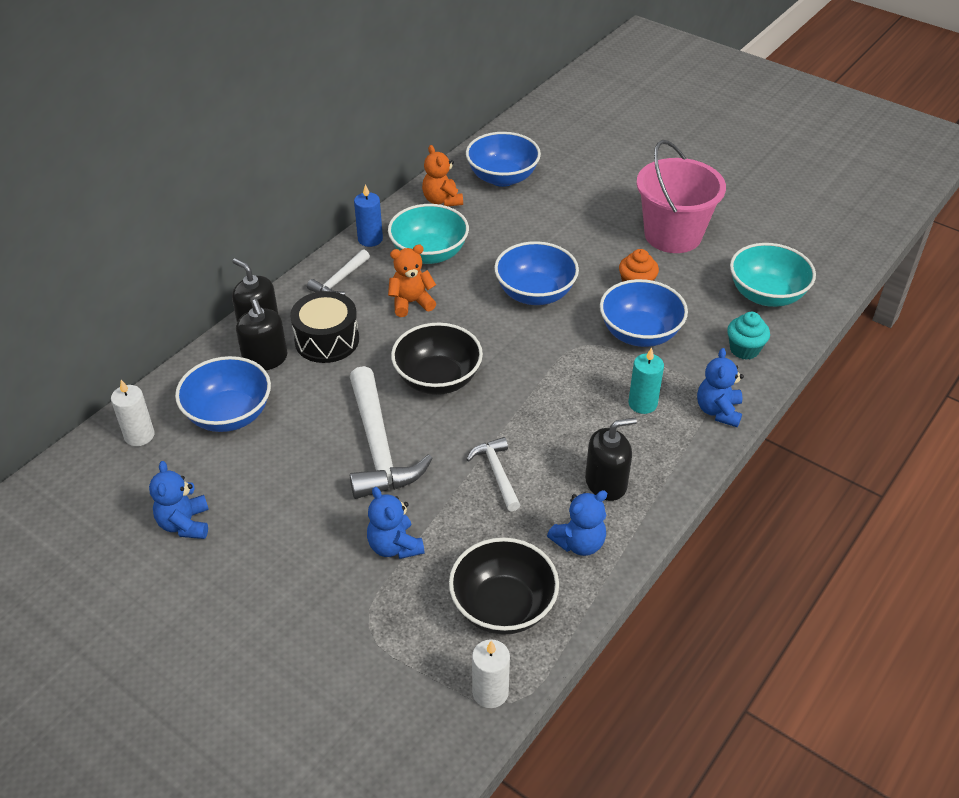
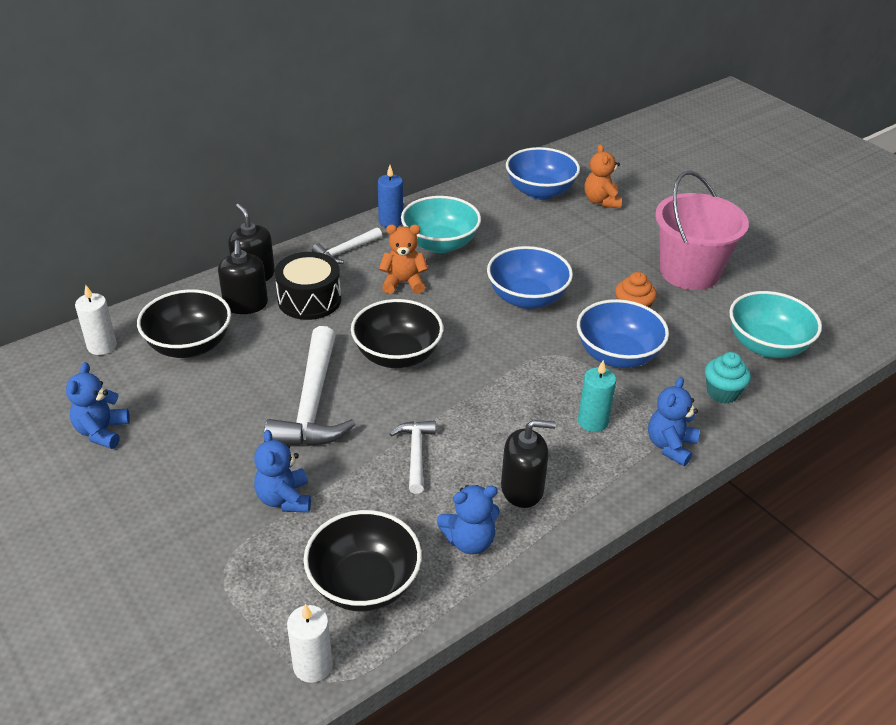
camera: 15 degrees right, 5 degrees down
(229, 415) = (189, 345): blue bowl -> black bowl
(442, 200) = (473, 201): orange teddy bear -> orange teddy bear (601, 201)

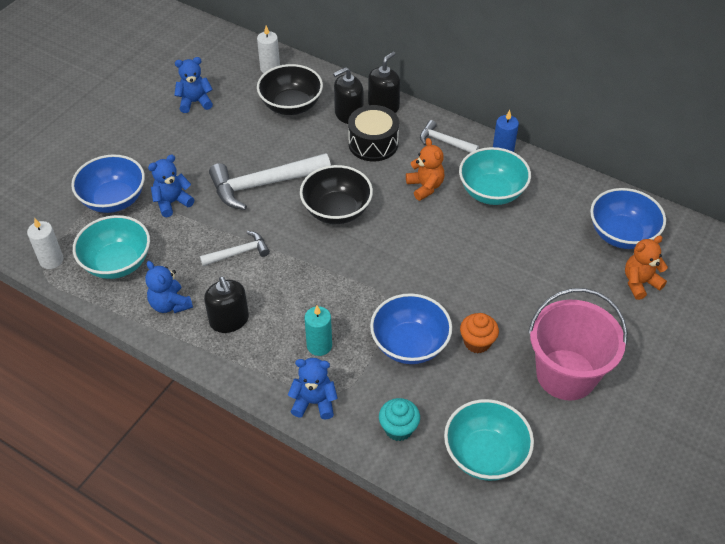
camera: 70 degrees right, 10 degrees up
(364, 584) = (117, 263): black bowl -> turquoise bowl
(527, 298) = (452, 267): blue bowl -> blue bowl (114, 200)

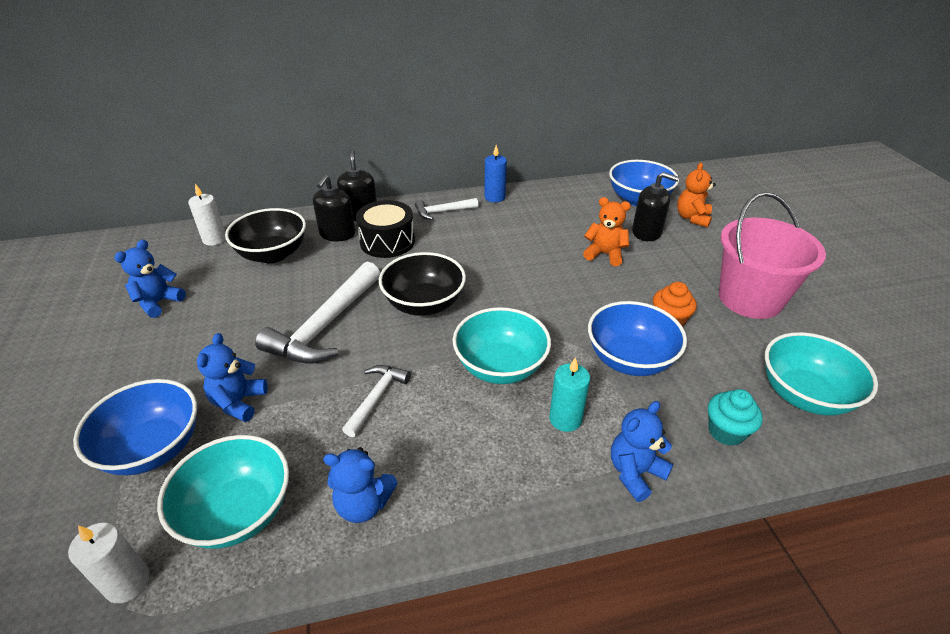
camera: 45 degrees left, 10 degrees down
(229, 320) = (451, 467): black soap dispenser -> black soap dispenser (647, 232)
(425, 187) = (471, 246): orange teddy bear -> orange teddy bear (604, 254)
(492, 192) = (523, 222): turquoise bowl -> turquoise bowl (500, 366)

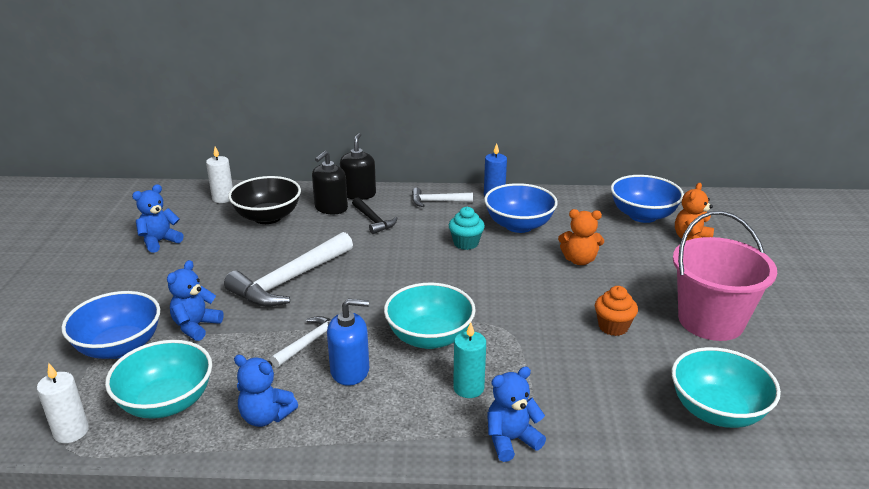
camera: 15 degrees right, 10 degrees down
(387, 242) = (373, 220): black drum -> black hammer
(424, 304) = (384, 277): black bowl -> none
(434, 424) = (350, 370): none -> blue soap dispenser
(604, 254) = (579, 260): orange teddy bear -> orange teddy bear turned 150 degrees clockwise
(630, 359) = (555, 352): blue bowl -> blue bowl (519, 225)
(647, 232) = (634, 246): black soap dispenser -> none
(726, 431) = (617, 425): turquoise cupcake -> turquoise cupcake (466, 243)

